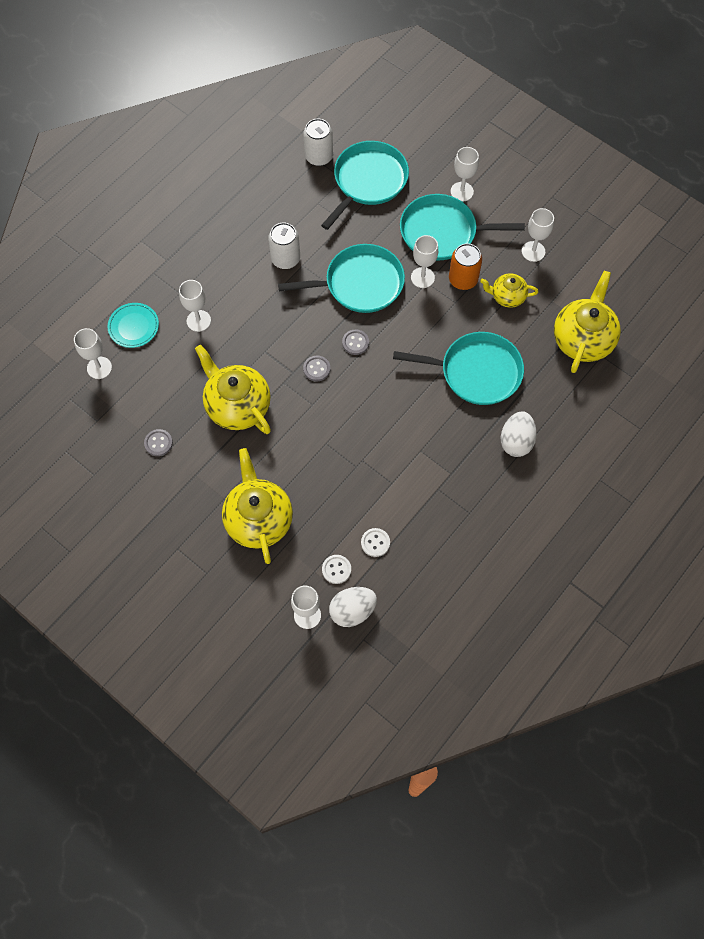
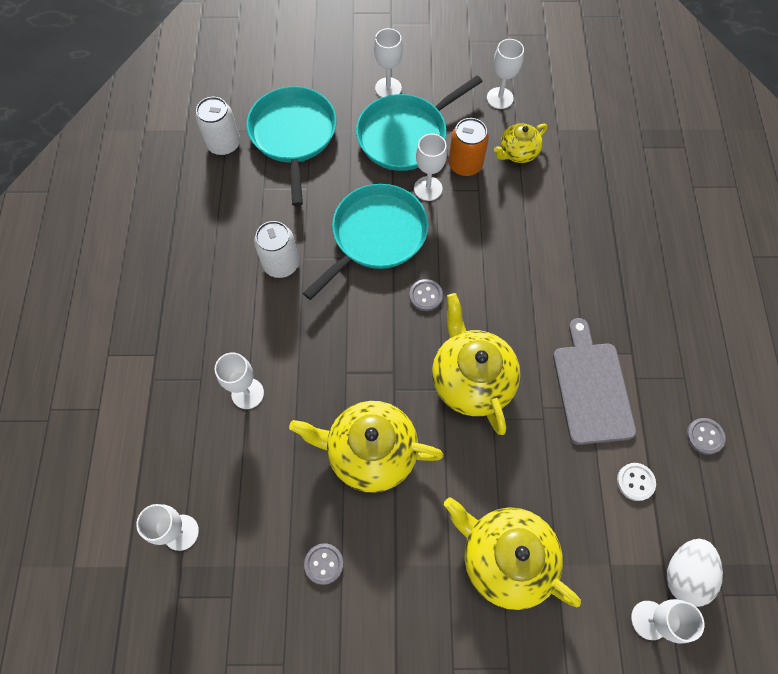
camera: 40 degrees left, 0 degrees up
(133, 326) = (180, 454): turquoise plate -> none
(316, 369) = (413, 350): grey button -> grey button (704, 436)
(336, 569) = (628, 543): white button -> none
(403, 473) = (591, 388): none -> grey cutting board
(476, 372) = (559, 240): turquoise pan -> none
(516, 441) = (655, 277): white egg -> none
(582, 339) = (615, 144): yellow teapot -> yellow teapot (471, 380)

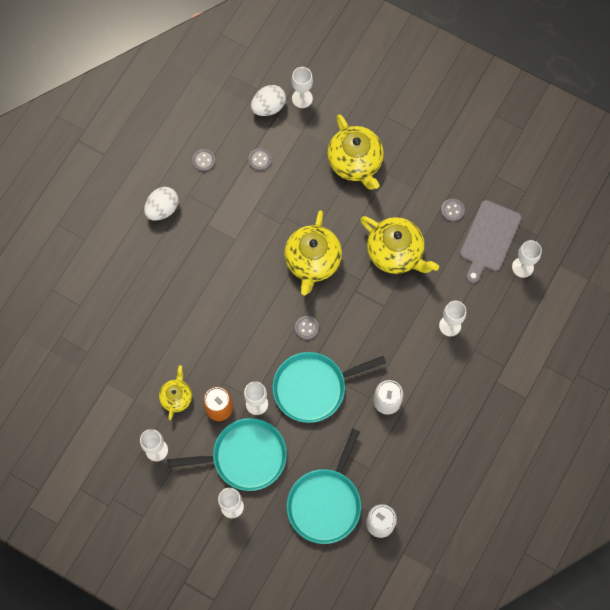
camera: 150 degrees left, 5 degrees up
(517, 152) = (176, 397): yellow teapot -> yellow teapot turned 75 degrees counterclockwise
(591, 388) = (246, 219): grey cutting board -> grey cutting board (489, 239)
(635, 482) = (260, 159): white button -> grey button
(700, 342) = (162, 209): none -> white egg

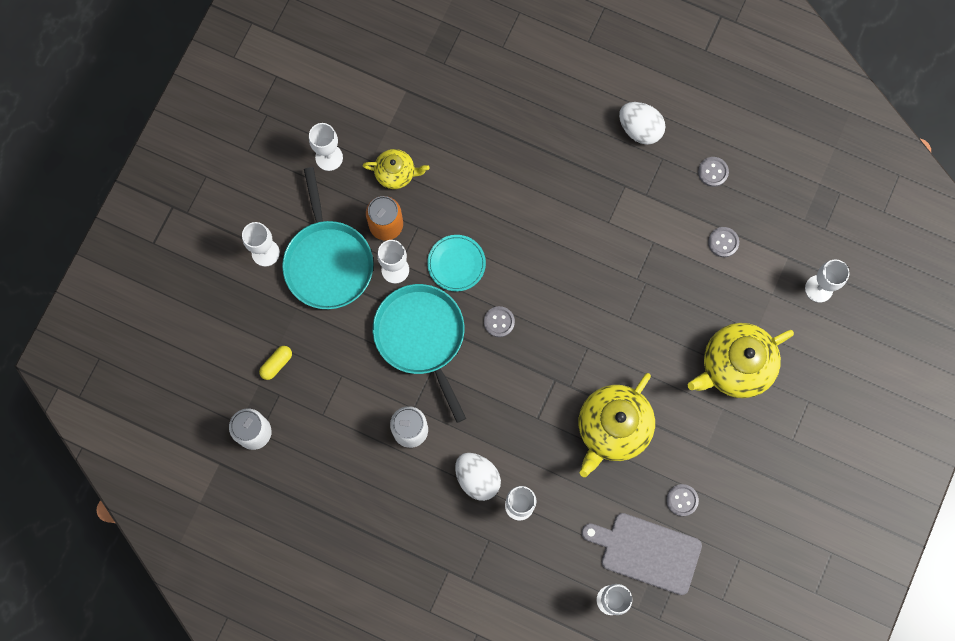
camera: 85 degrees right, 5 degrees up
(256, 356) = (456, 264): none -> turquoise plate
(268, 107) = (800, 246): white egg -> white egg (477, 478)
(312, 261) = (589, 322): yellow teapot -> none
(325, 503) = (276, 364): turquoise pan -> yellow capsule

